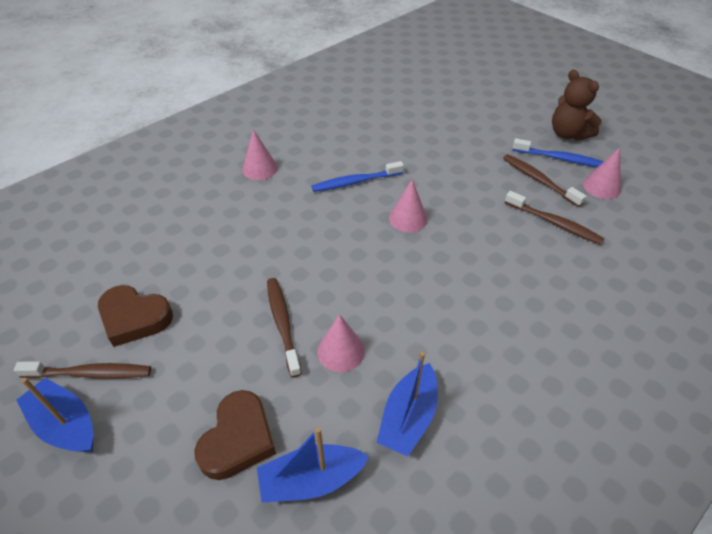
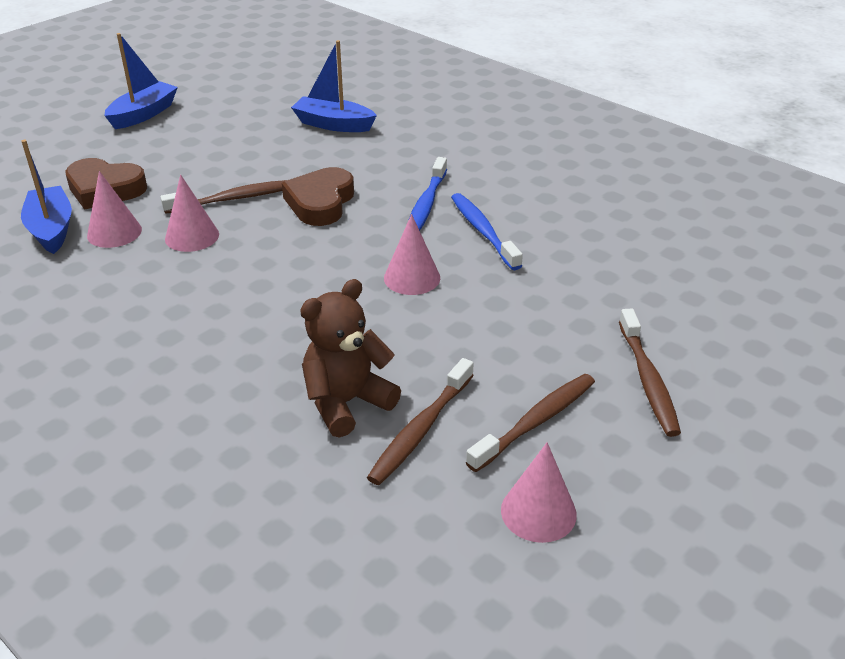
camera: 85 degrees right, 10 degrees down
(90, 373) = (191, 114): brown toothbrush -> brown toothbrush (648, 380)
(134, 318) = (251, 123): brown heart -> brown heart (320, 202)
(260, 168) = (493, 160): pink cone -> pink cone (114, 232)
(408, 417) = (98, 282): blue boat -> blue boat (333, 124)
(559, 158) = (614, 459): blue toothbrush -> blue toothbrush (426, 205)
(568, 134) = (710, 483): brown teddy bear -> brown teddy bear (346, 402)

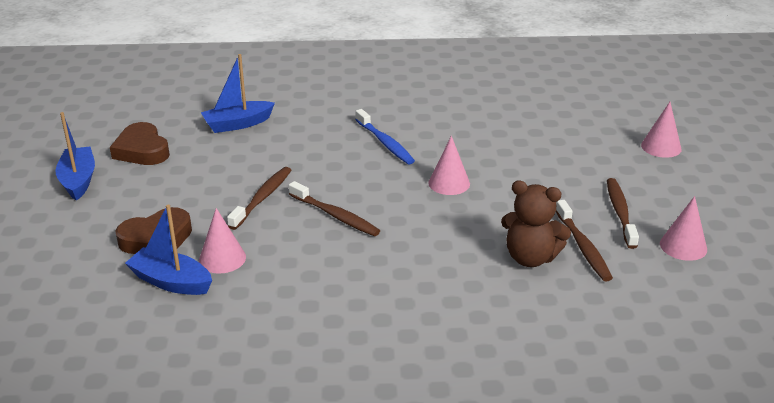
camera: 45 degrees left, 5 degrees down
(192, 236) = (280, 232): pink cone -> pink cone (661, 147)
(320, 202) = (322, 172): brown heart -> brown heart (142, 150)
(346, 402) = (530, 258): brown teddy bear -> brown teddy bear turned 75 degrees counterclockwise
(483, 231) = (440, 141): blue toothbrush -> none
(648, 380) = (630, 168): brown toothbrush -> brown toothbrush (335, 215)

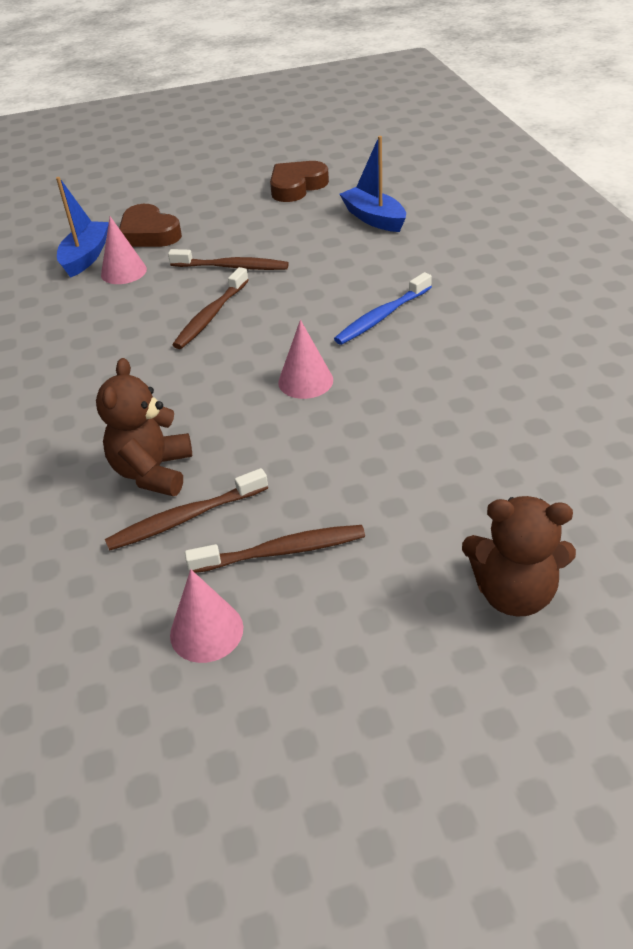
camera: 80 degrees right, 10 degrees up
(78, 180) = (233, 175): blue boat -> none
(661, 147) = (513, 593): pink cone -> brown teddy bear

